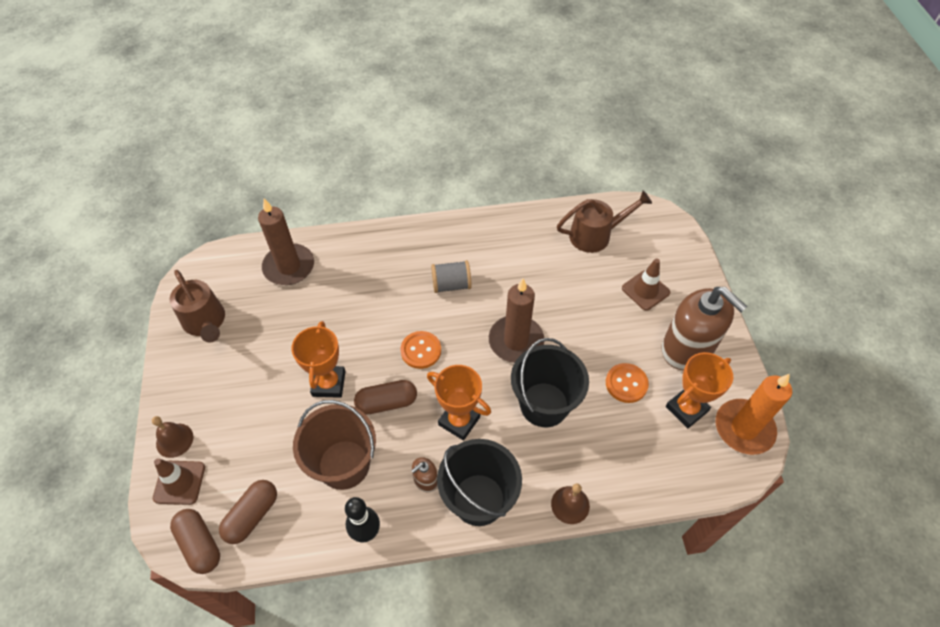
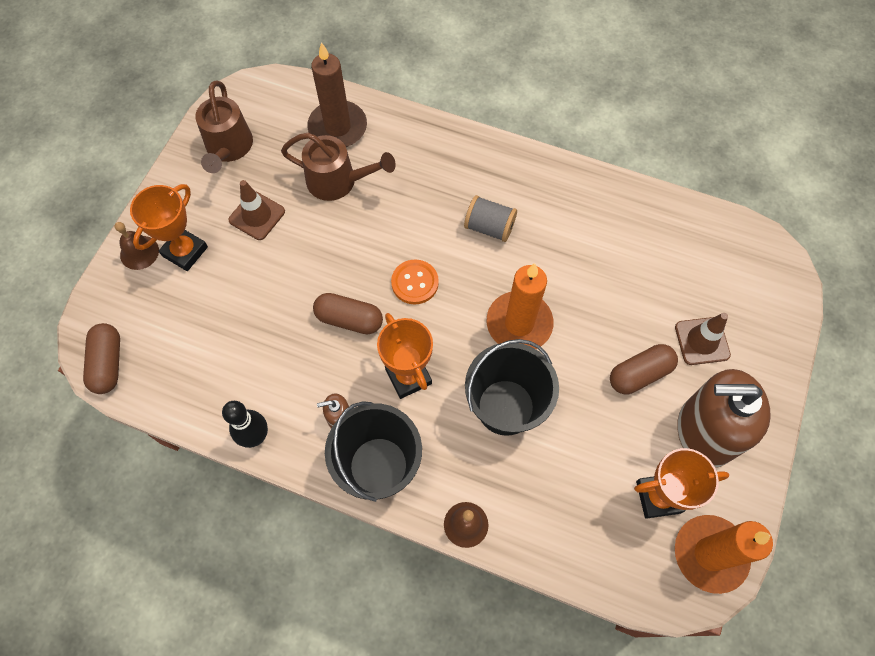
camera: 30 degrees right, 10 degrees up
(179, 482) = (122, 295): brown traffic cone -> brown traffic cone (257, 216)
(252, 515) = (166, 362): brown capsule -> brown capsule (639, 374)
(329, 384) = (306, 270): orange trophy -> orange trophy (185, 251)
(344, 464) = (273, 359): brown bucket -> none
(516, 341) = (519, 323): brown candle -> orange candle
(596, 235) = (686, 248): brown watering can -> brown watering can (338, 181)
(626, 383) = (609, 433): orange button -> none
(687, 349) = (705, 432): brown soap dispenser -> brown soap dispenser turned 105 degrees clockwise

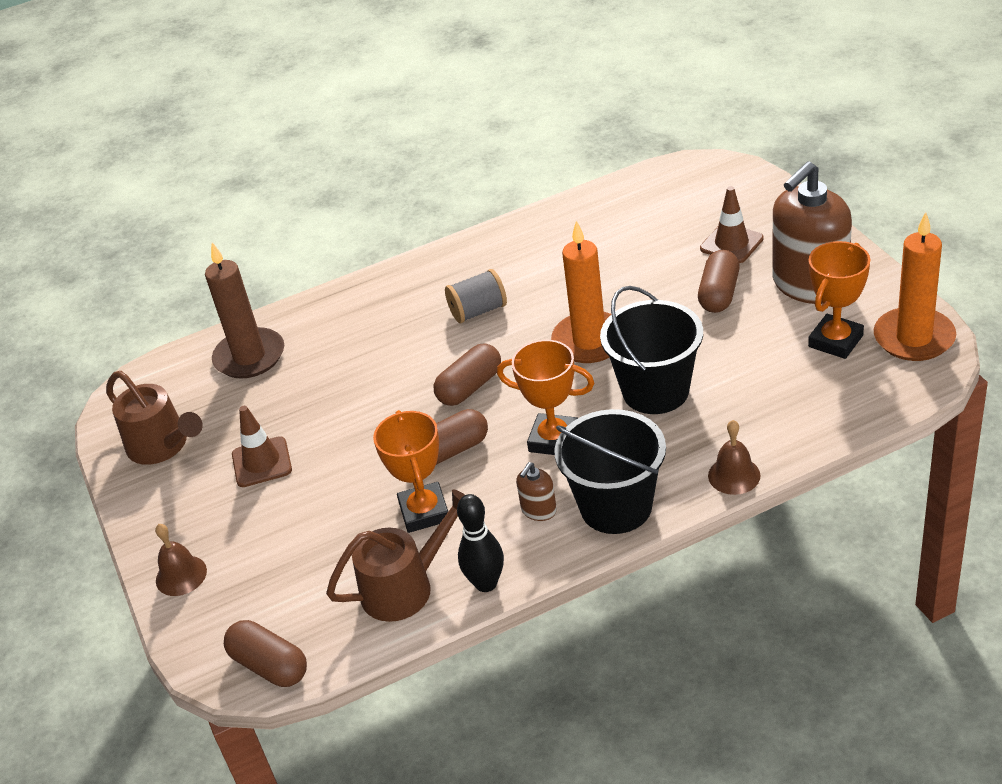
camera: 40 degrees left, 25 degrees down
(185, 251) = (227, 537): orange trophy -> orange trophy (424, 512)
(338, 181) = (304, 385): brown watering can -> brown watering can (406, 586)
(415, 283) = (470, 387): orange button -> brown capsule

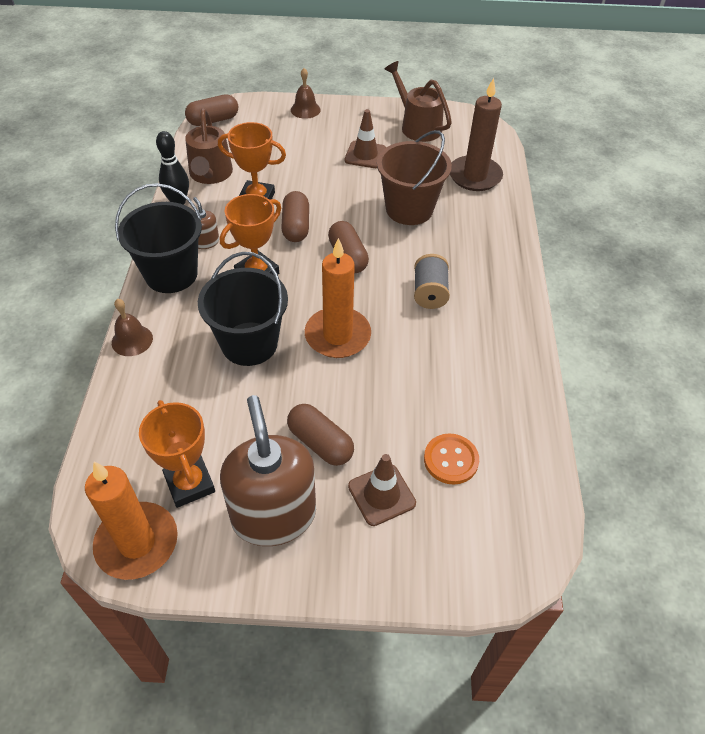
camera: 110 degrees right, 10 degrees up
(163, 446) = (417, 126): brown watering can -> brown watering can turned 75 degrees clockwise
(350, 379) = (409, 209): none -> brown bucket
(663, 226) = (451, 460): none -> orange button

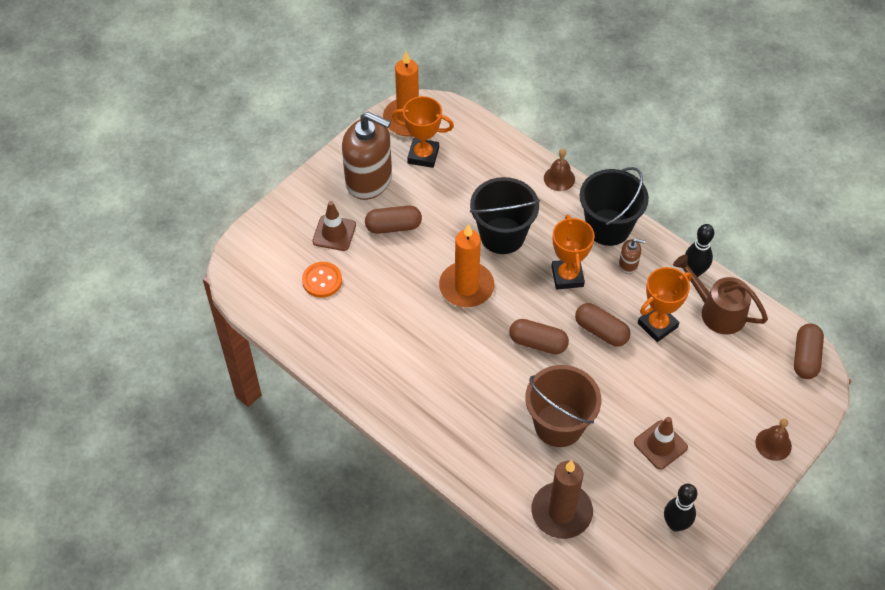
camera: 130 degrees right, 5 degrees up
(417, 126) = (675, 524): brown watering can -> black bowling pin
(429, 293) = (456, 369): grey spool -> none

